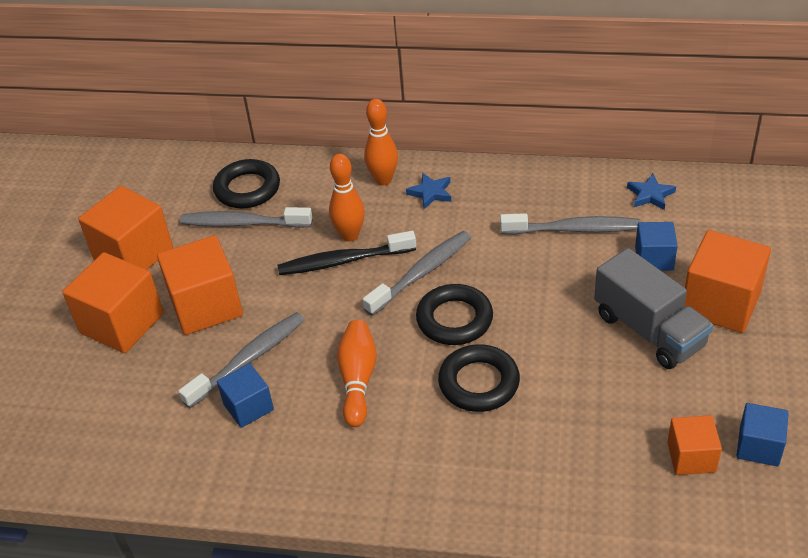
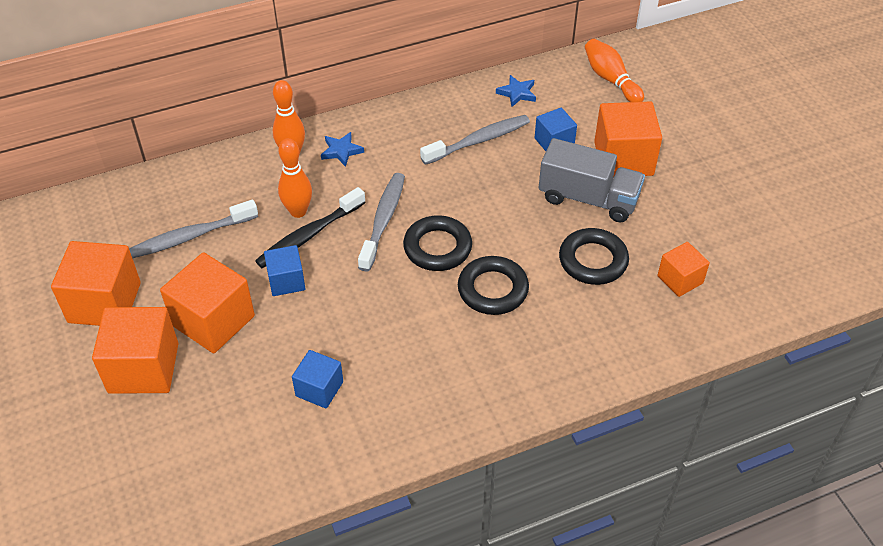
camera: 35 degrees left, 5 degrees up
(247, 189) = (171, 204): black ring -> black ring (593, 260)
(249, 359) = (289, 349): grey toothbrush -> none
(358, 379) = (395, 327): orange bowling pin -> orange bowling pin (611, 79)
(759, 446) = (717, 253): blue cube -> blue cube (286, 281)

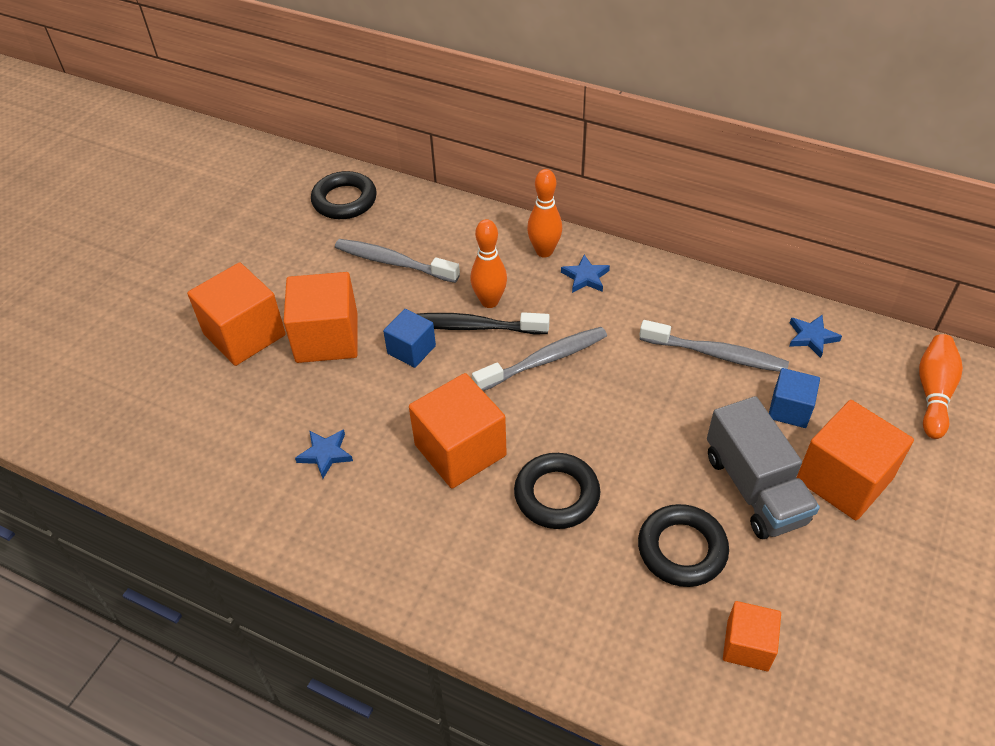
camera: 50 degrees right, 0 degrees up
(104, 302) = (282, 267): orange cube -> orange cube (460, 450)
(319, 389) = (325, 454): blue cube -> blue star
(437, 247) = (558, 419): black ring -> black ring (344, 200)

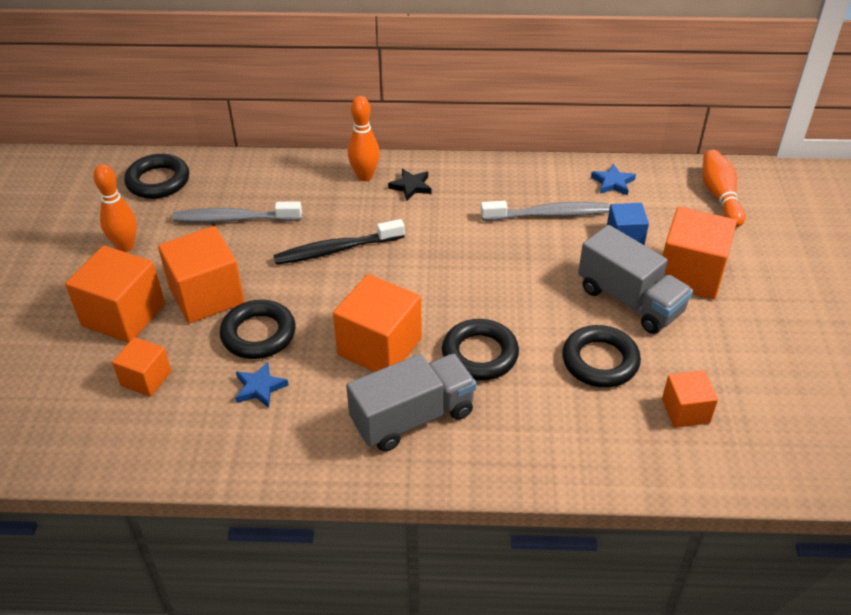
camera: 25 degrees left, 5 degrees down
(231, 408) = (146, 378): none -> orange cube
(353, 396) = (258, 334): none -> black ring
(411, 349) = (291, 283): blue cube -> none
(452, 541) = (413, 417): none -> grey truck
(489, 301) = (339, 226): orange bowling pin -> orange bowling pin (125, 246)
(545, 360) = (412, 258): grey toothbrush -> none
(585, 277) = (411, 186): blue star -> black star

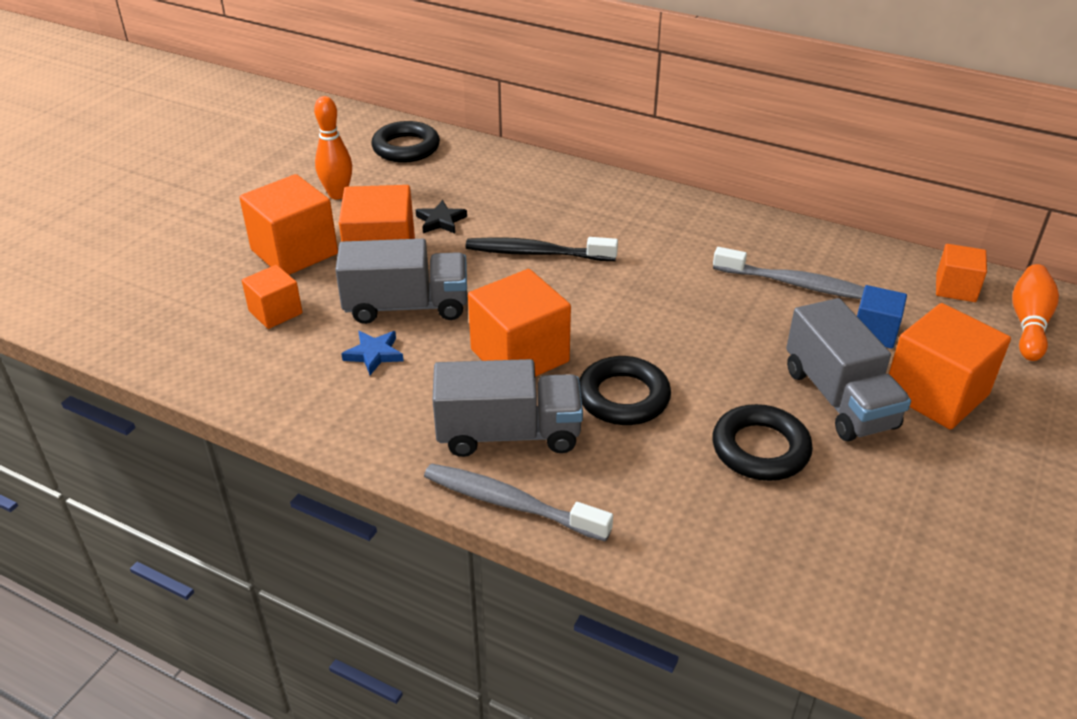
camera: 25 degrees right, 5 degrees down
(234, 219) = (454, 198): grey toothbrush -> grey toothbrush (510, 503)
(258, 334) = (406, 306): black ring -> grey truck
(365, 176) = (612, 195): orange bowling pin -> none
(411, 186) = (656, 216): black star -> black star (441, 221)
(613, 183) = (896, 273): blue star -> none
(685, 411) = (834, 537): orange cube -> orange cube (955, 288)

